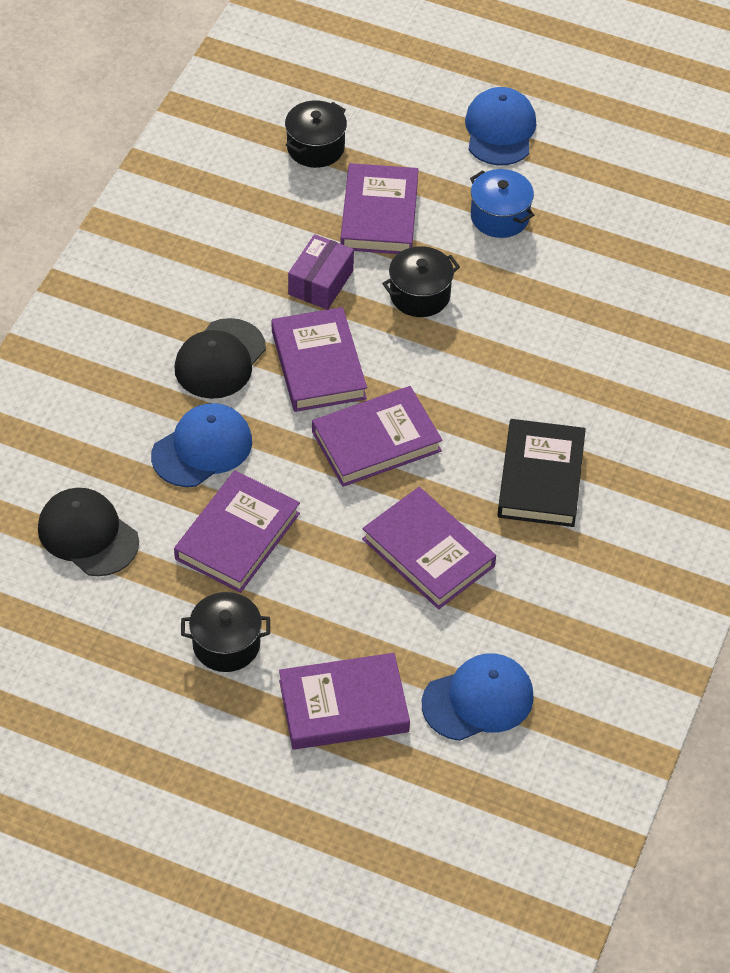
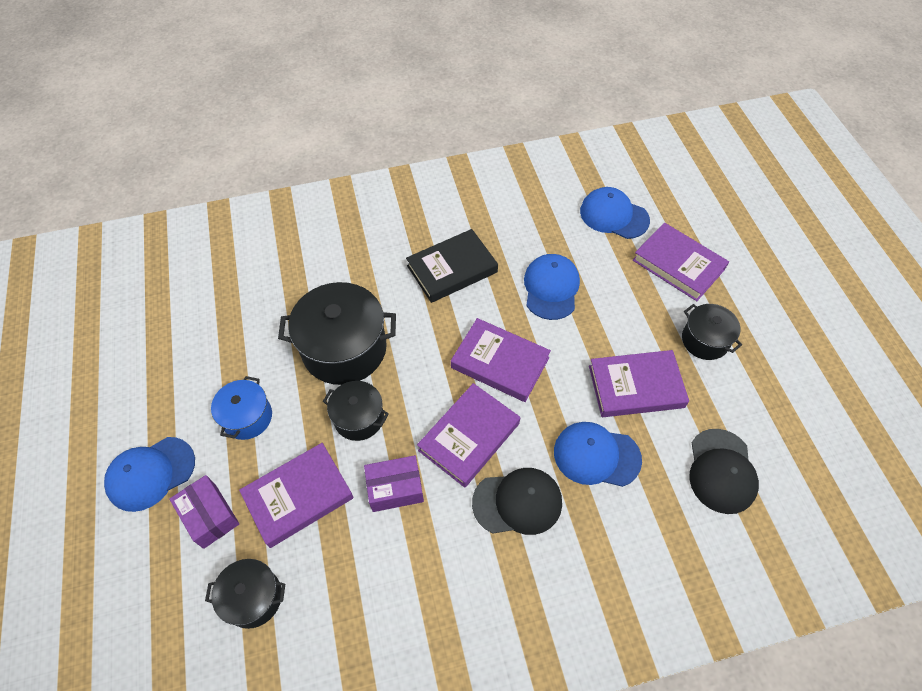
camera: 125 degrees left, 5 degrees up
(418, 151) = (209, 516): none -> purple box
(428, 552) = (551, 288): purple book -> blue cap
(514, 326) = (344, 349): none -> black pot

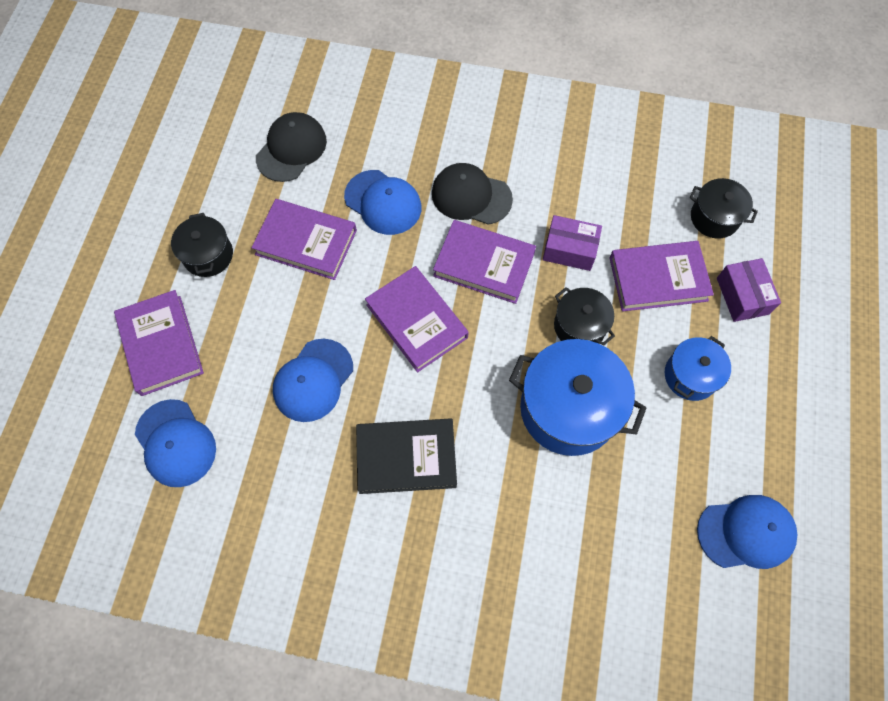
camera: 155 degrees left, 10 degrees up
(151, 473) = (795, 358): blue cap -> blue cap (746, 532)
(344, 349) = (568, 408): black pot -> blue pot
(469, 437) = (484, 264): purple book -> purple book turned 45 degrees clockwise

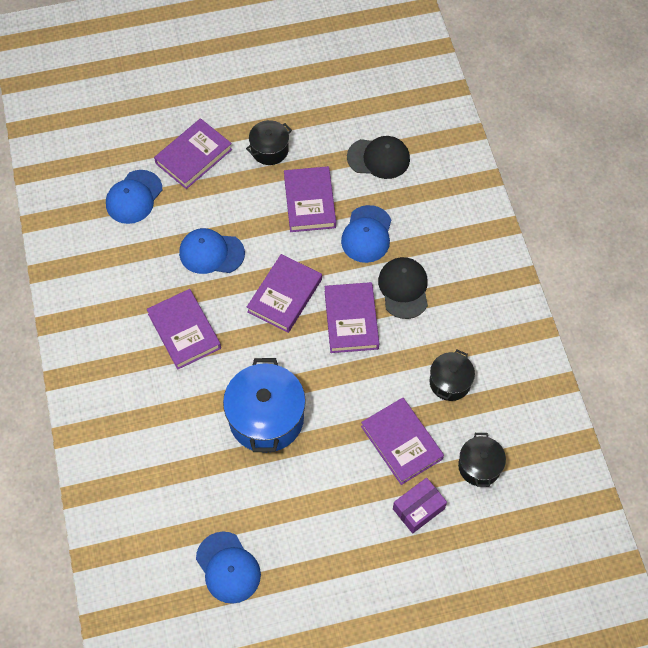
camera: 65 degrees right, 5 degrees down
(406, 457) = (184, 331): black book -> purple book
(569, 249) = (394, 372): purple box -> none
(579, 326) = (334, 402): black pot -> black pot (450, 382)
(690, 375) = (332, 492): blue pot -> none

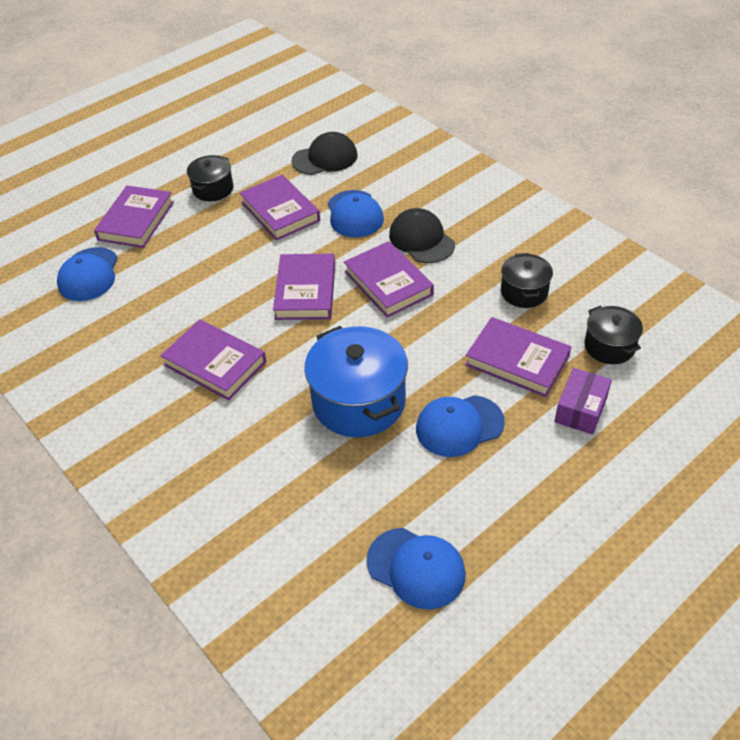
camera: 25 degrees left, 15 degrees down
(211, 253) = (203, 287): blue cap -> blue cap (459, 426)

